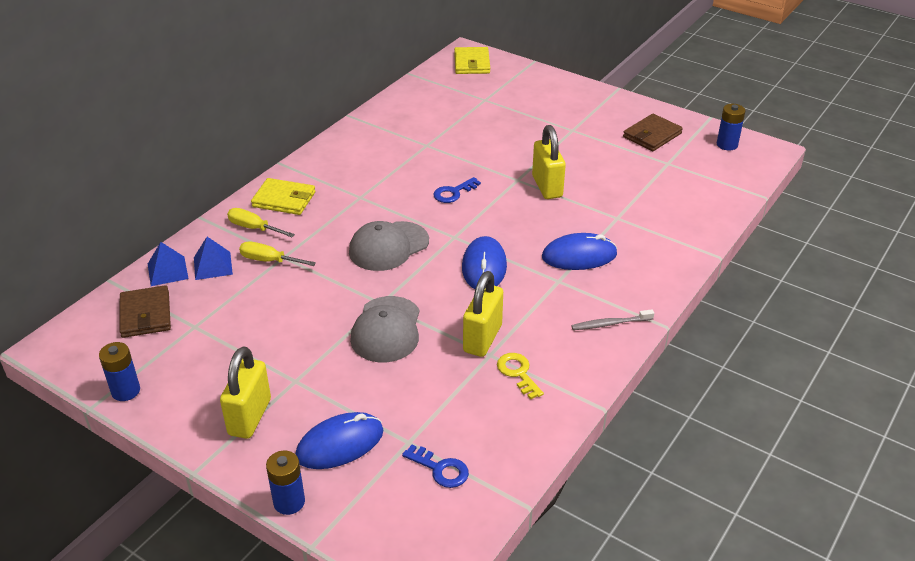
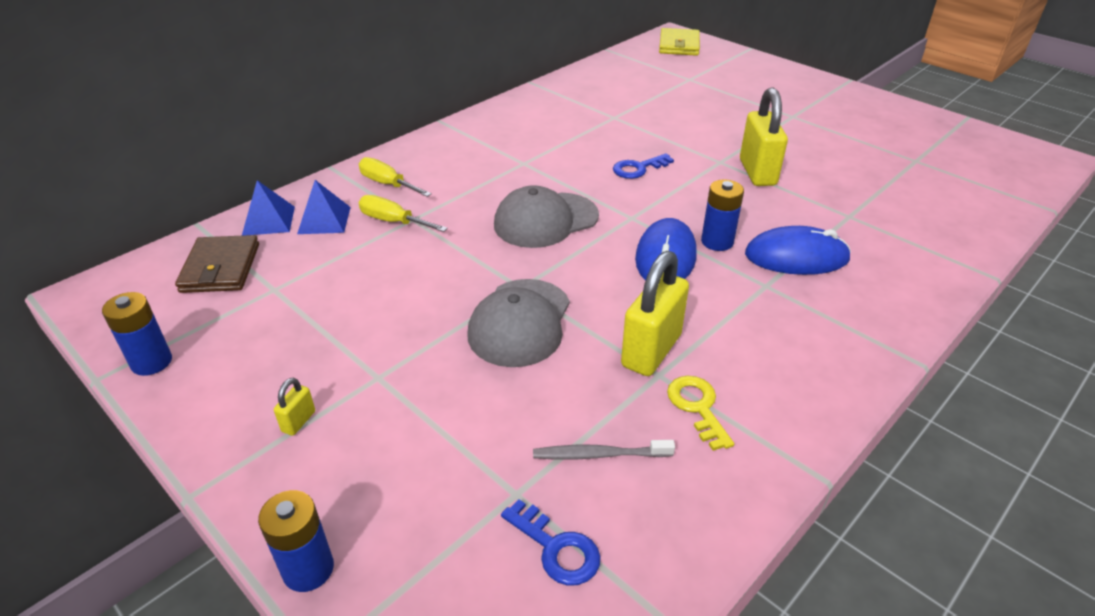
camera: 10 degrees right, 0 degrees up
(250, 417) = (298, 421): yellow padlock -> yellow padlock, size x0.44
(284, 199) = (433, 157): yellow wallet -> none
(340, 444) = (413, 482): blue mouse -> none
(610, 324) = (839, 352): grey toothbrush -> grey toothbrush (598, 455)
(652, 135) = (893, 129): brown wallet -> none
(727, 144) = (993, 147): blue battery -> blue battery (717, 242)

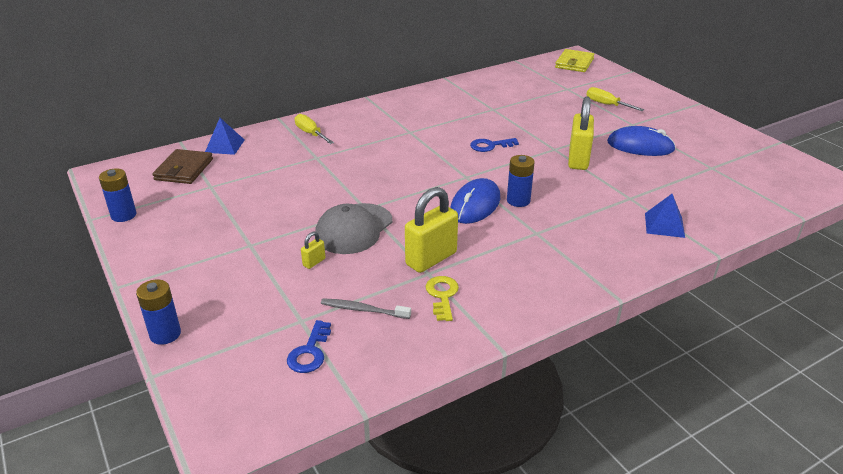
camera: 15 degrees right, 5 degrees down
(298, 421) = (193, 260): yellow padlock -> yellow padlock (314, 262)
(324, 220) = (259, 150): blue pyramid -> blue pyramid (664, 225)
(393, 221) = (303, 157): yellow screwdriver -> yellow screwdriver (607, 105)
(545, 220) = (405, 170): grey cap -> none
(556, 548) = (310, 352): blue key -> blue key turned 45 degrees clockwise
(796, 257) = (571, 218): blue mouse -> blue mouse (640, 146)

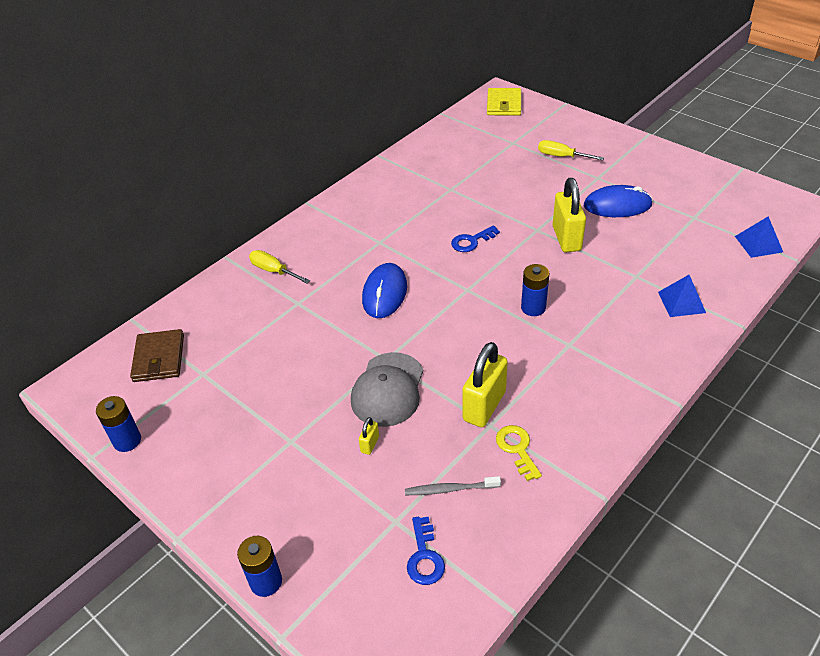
camera: 15 degrees left, 10 degrees up
(224, 146) = (186, 312): blue pyramid -> blue pyramid (758, 244)
(475, 205) = (494, 324): blue mouse -> blue mouse (385, 293)

